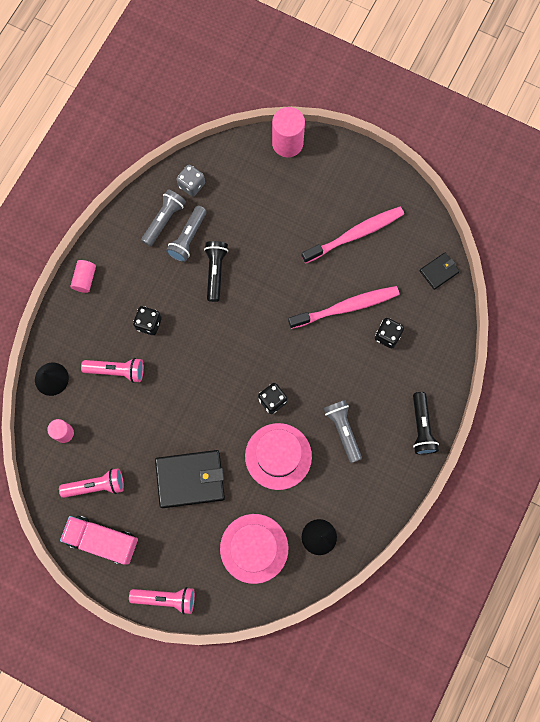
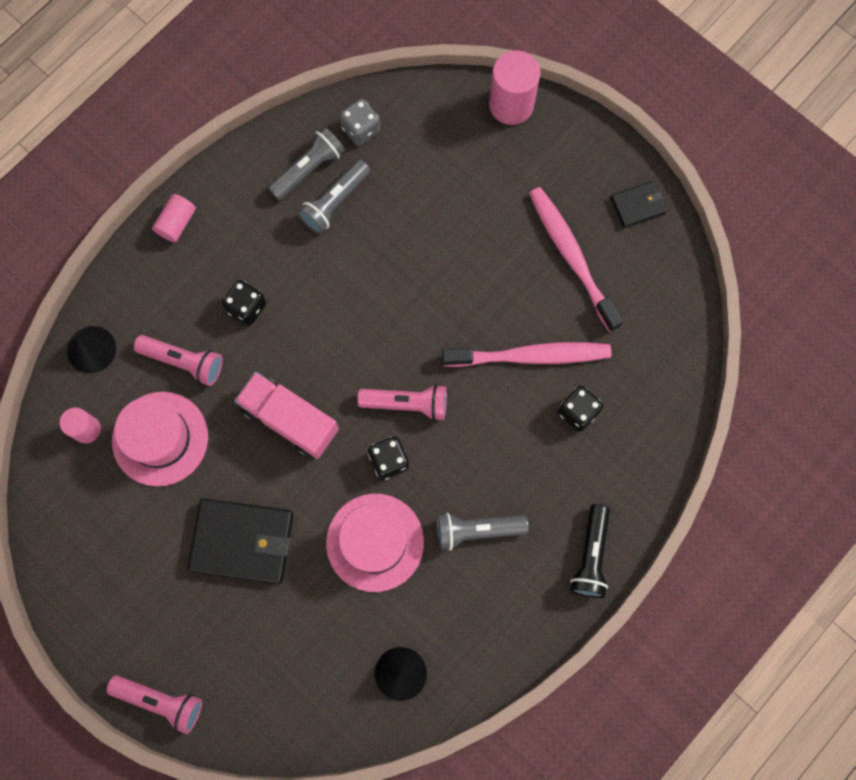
camera: 15 degrees right, 0 degrees up
(96, 485) = (109, 515): pink flashlight -> pink flashlight (407, 404)
(102, 540) = (96, 594): pink truck -> pink truck (290, 420)
(215, 272) = (360, 259): black flashlight -> none
(254, 548) = (304, 664): pink hat -> pink hat (160, 438)
(343, 430) = (477, 530): grey flashlight -> grey flashlight turned 90 degrees counterclockwise
(355, 234) = (571, 256): pink toothbrush -> pink toothbrush turned 105 degrees counterclockwise
(439, 271) = (677, 339): black wallet -> black wallet (637, 205)

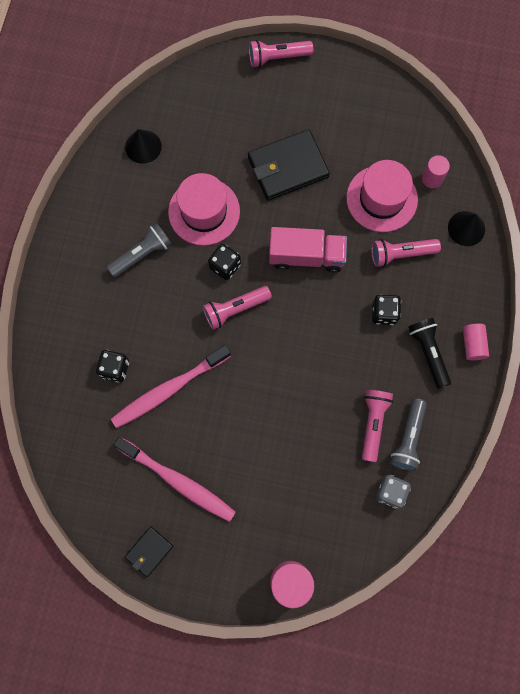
camera: 150 degrees right, 0 degrees up
(335, 202) = (373, 423): grey flashlight -> pink flashlight
(591, 555) = (58, 279): black flashlight -> black flashlight (428, 353)

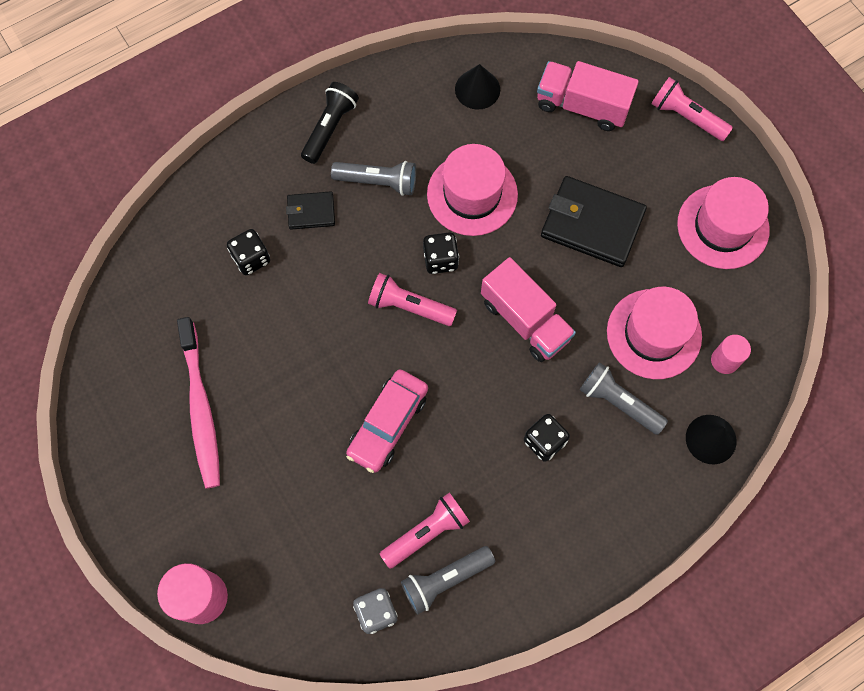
camera: 45 degrees right, 5 degrees down
(149, 551) = (113, 444): black wallet -> black wallet (311, 212)
(168, 389) = (277, 321): pink toothbrush -> none
(213, 103) = (582, 106): none -> pink truck
(291, 386) = (388, 424): none -> pink car
(358, 104) = (723, 227): none -> pink hat
(401, 254) = (618, 402): pink flashlight -> grey flashlight
(428, 353) = (548, 520): black flashlight -> black flashlight (330, 128)
(473, 344) = (601, 554): pink cylinder -> none

